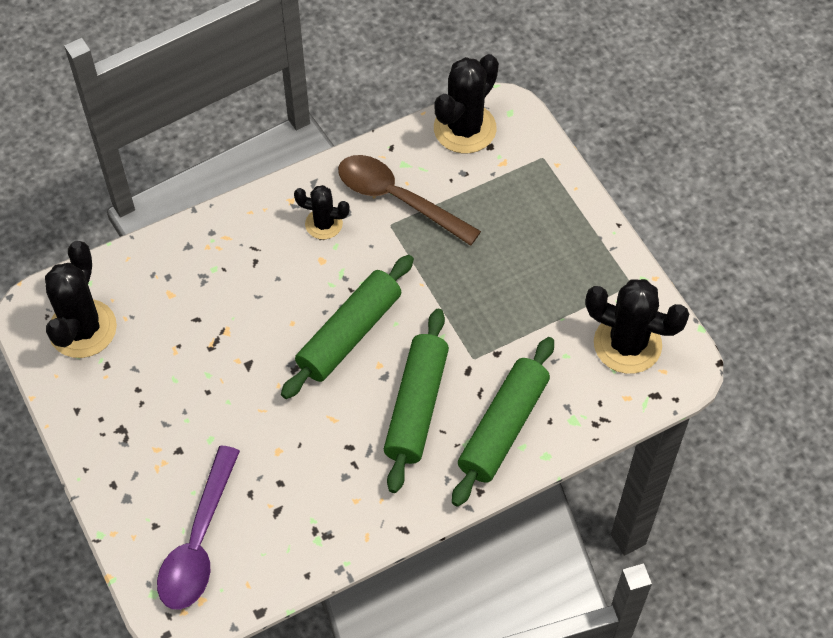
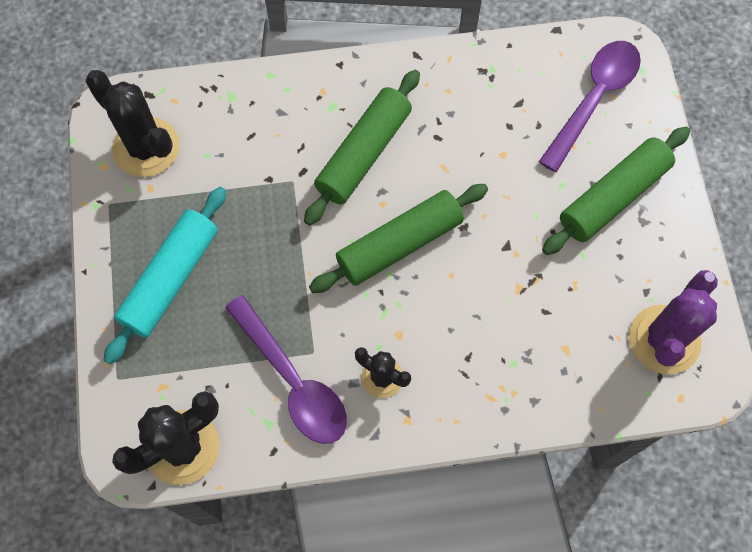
camera: 160 degrees left, 10 degrees up
(82, 329) = (664, 340): black cactus -> purple cactus
(398, 199) = (293, 380): brown spoon -> purple spoon
(503, 427) = (295, 110): green rolling pin -> green rolling pin (613, 197)
(541, 241) = (170, 279): none -> turquoise rolling pin

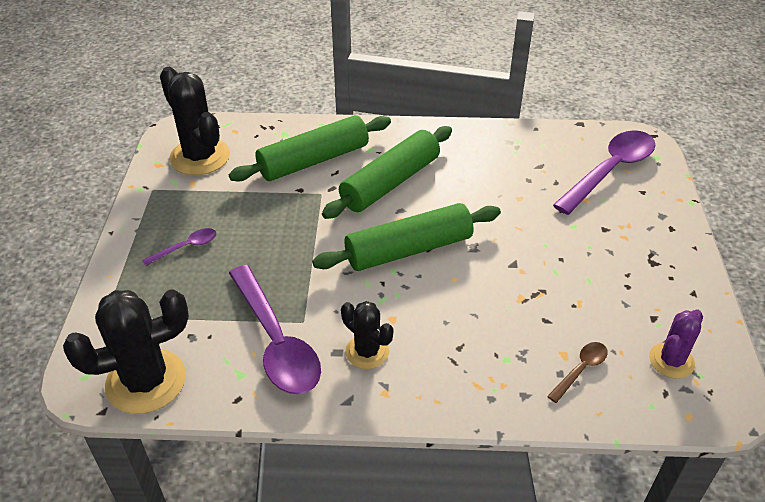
camera: 10 degrees right, 25 degrees down
(170, 279) = (186, 247): turquoise rolling pin -> purple spoon
(582, 364) = (580, 370): none -> brown spoon
(613, 197) = (623, 240): green rolling pin -> green rolling pin (313, 160)
(664, 340) = (671, 361): purple cactus -> purple cactus, size x0.58

